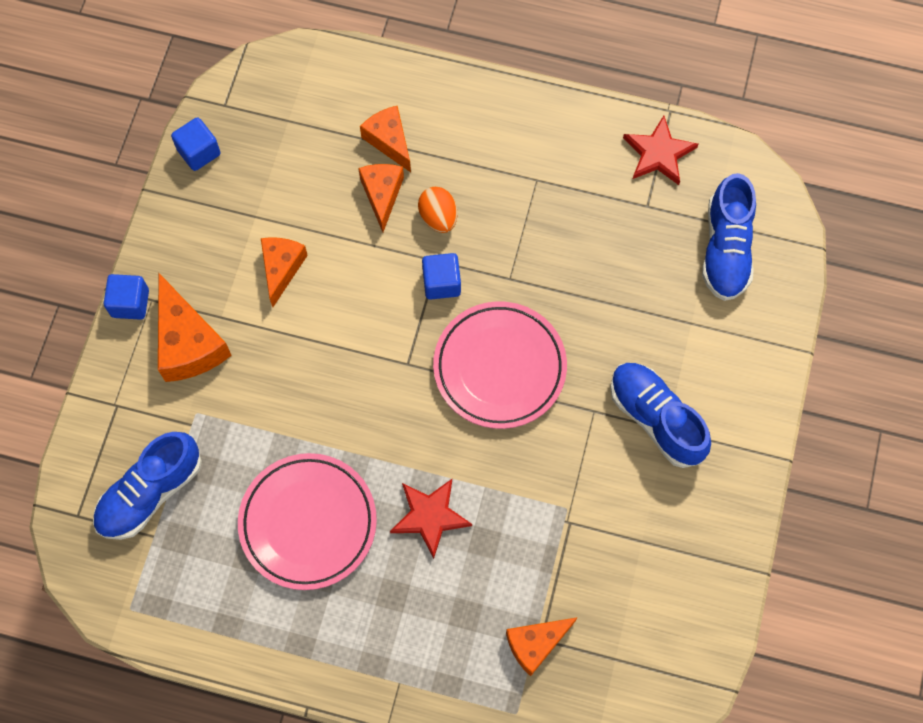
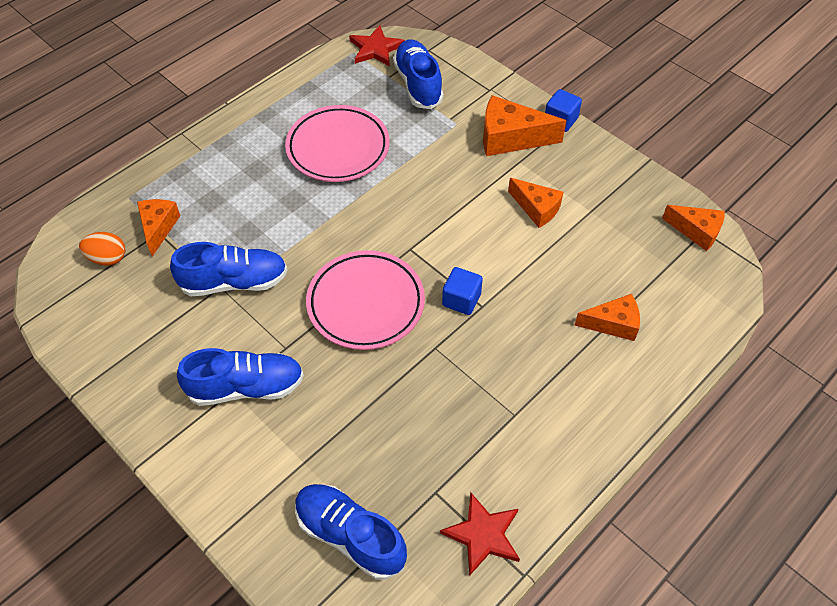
camera: 120 degrees right, 15 degrees down
(199, 152) = (667, 200): blue cube -> none
(382, 195) = (564, 296): orange cheese -> orange cheese (696, 231)
(430, 516) = (290, 211): red star -> red star (375, 49)
(438, 217) = (520, 325): orange egg -> orange egg (107, 258)
(553, 511) = (234, 282): none -> blue shoe

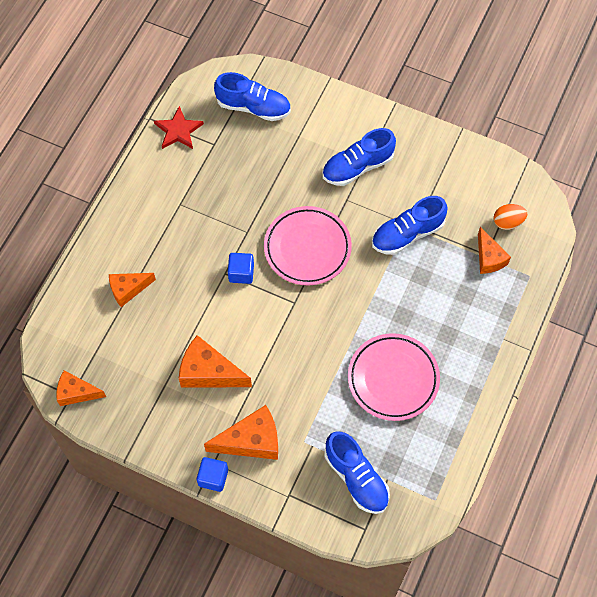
camera: 160 degrees right, 10 degrees up
(375, 49) = (415, 512): red star -> none
(536, 208) = (209, 372): orange cheese -> orange cheese, size x1.53

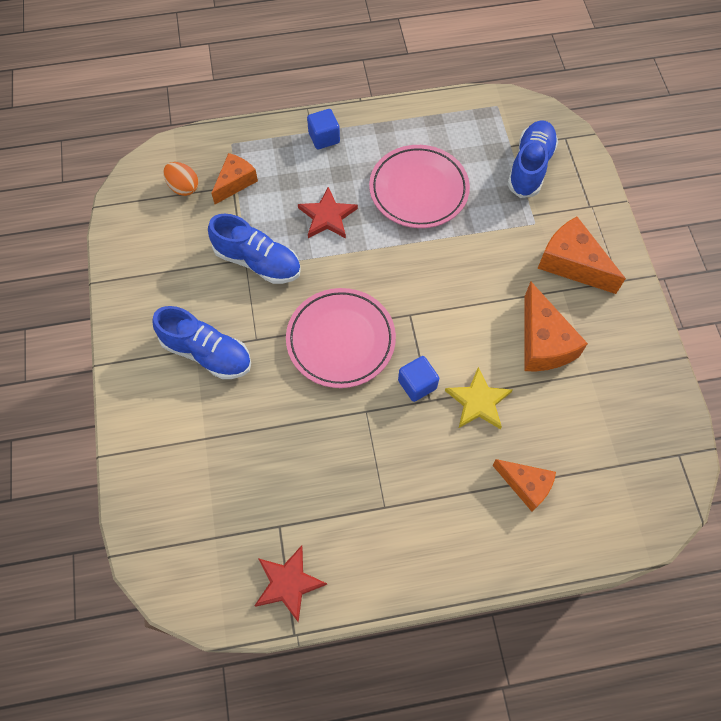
camera: 125 degrees left, 0 degrees up
(76, 393) = (671, 451): orange cheese -> none
(201, 301) = (478, 401): none -> yellow star
(213, 477) = (631, 272): blue cube -> blue cube (324, 138)
(253, 107) = (196, 516): blue shoe -> none
(414, 301) = (327, 216): none -> red star

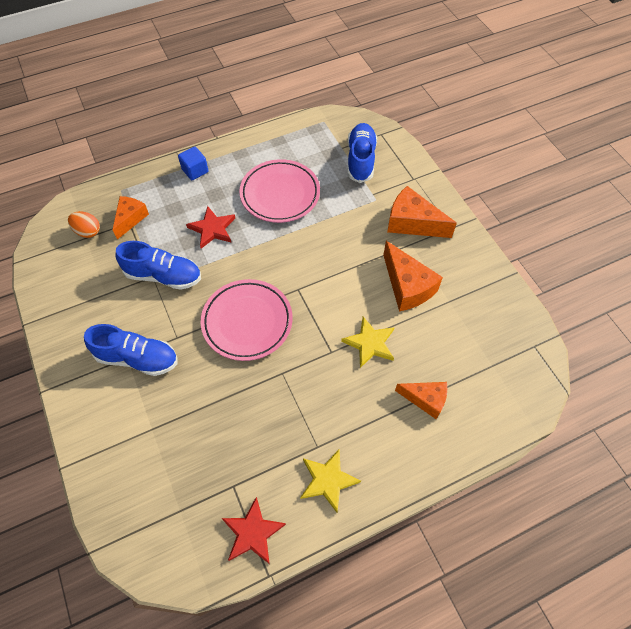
camera: 15 degrees left, 5 degrees down
(387, 548) = (328, 480): none -> yellow star
(417, 384) = (318, 342): blue cube -> none

